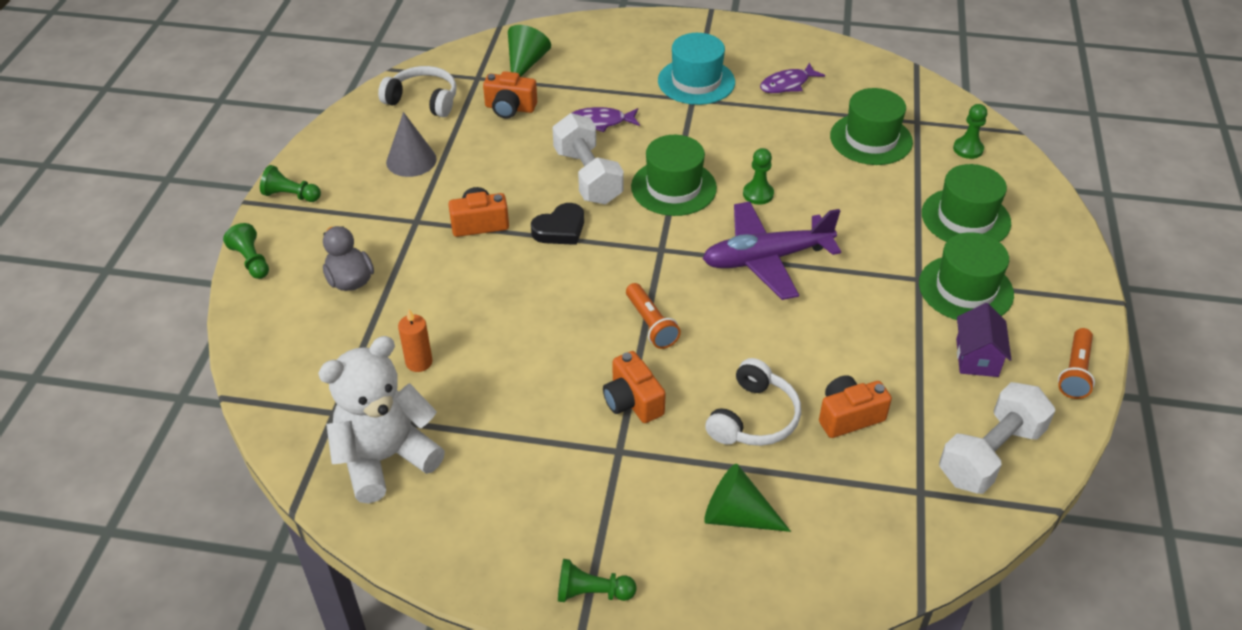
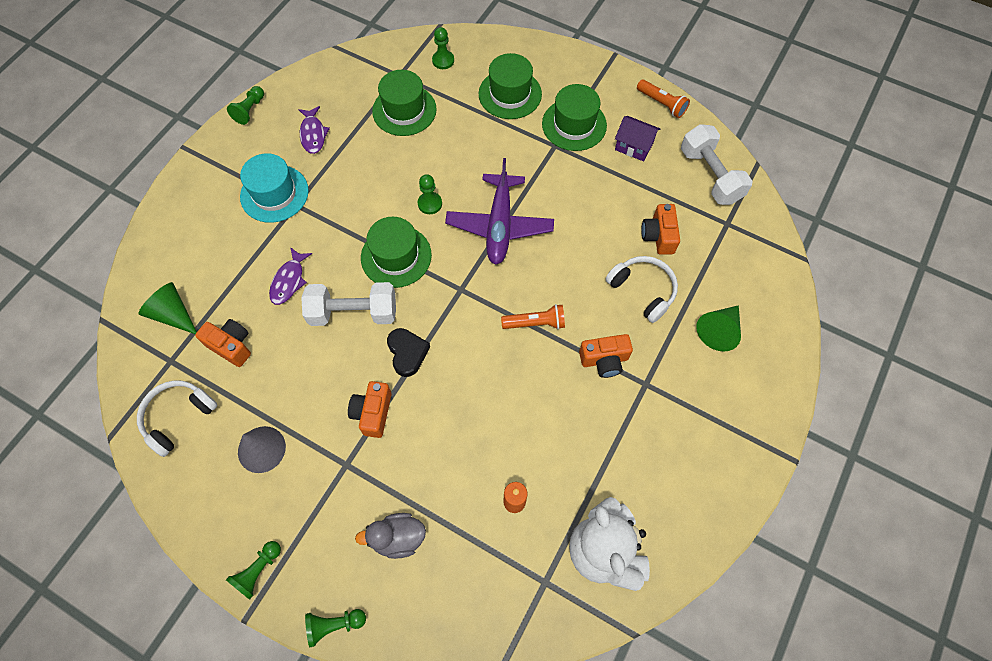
camera: 70 degrees left, 20 degrees up
(510, 108) = (231, 346): orange camera -> orange camera turned 90 degrees counterclockwise
(592, 592) = (756, 438): green pawn -> green pawn (250, 110)

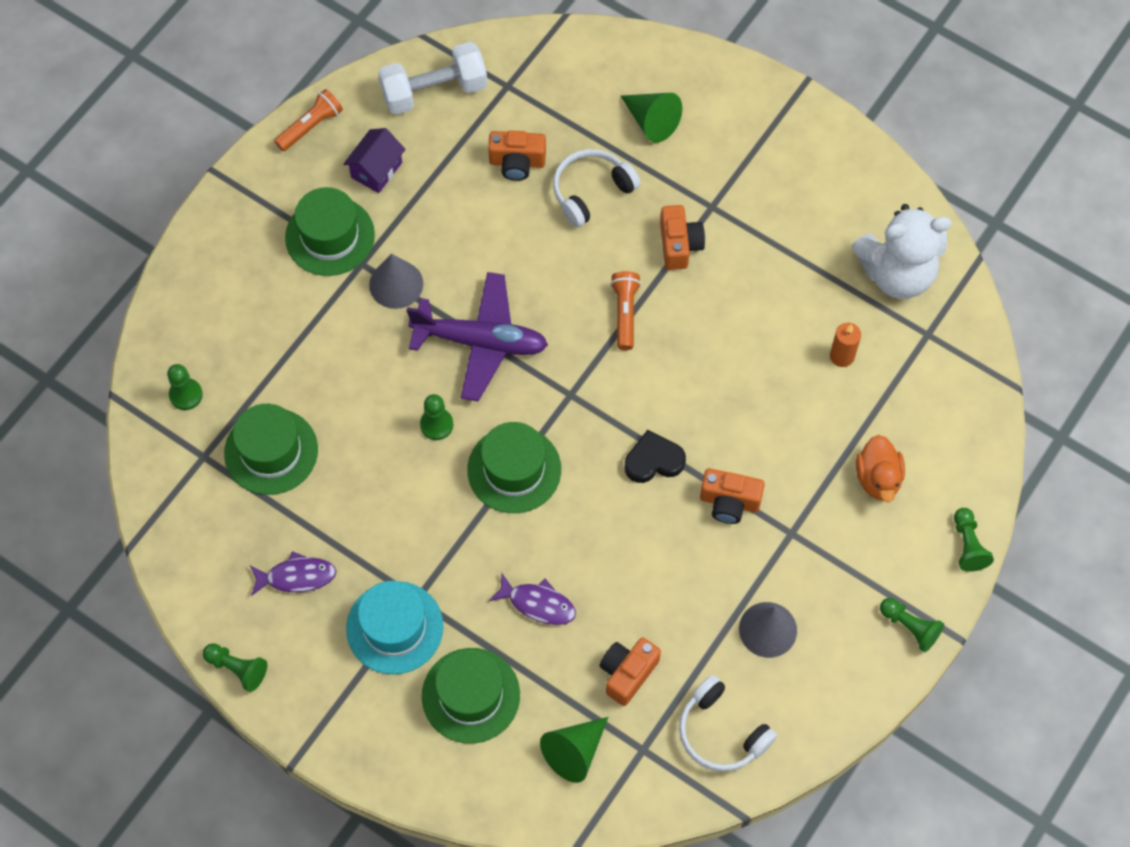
camera: 85 degrees left, 0 degrees up
(353, 312) = (592, 523): white dumbbell -> none
(398, 538) = (878, 478): grey duck -> orange duck
(510, 94) = (263, 311): green hat -> green hat (471, 695)
(541, 168) = (396, 284): none -> grey cone

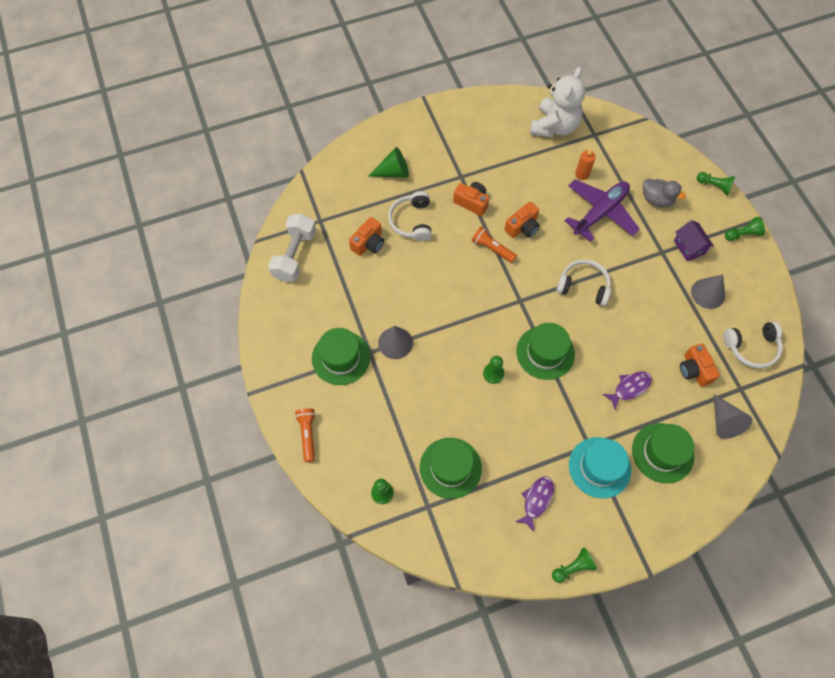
camera: 55 degrees left, 0 degrees up
(310, 126) = (266, 326): orange flashlight -> orange flashlight (308, 435)
(376, 170) = (319, 310): purple house -> purple house (689, 247)
(480, 342) = (459, 323): purple plane -> purple plane (600, 213)
(574, 752) = (724, 422): green cone -> grey cone
(653, 460) = (583, 286): black heart -> white headphones
(729, 502) = (628, 268): orange camera -> orange camera (522, 227)
(878, 478) = (656, 199): orange duck -> grey duck

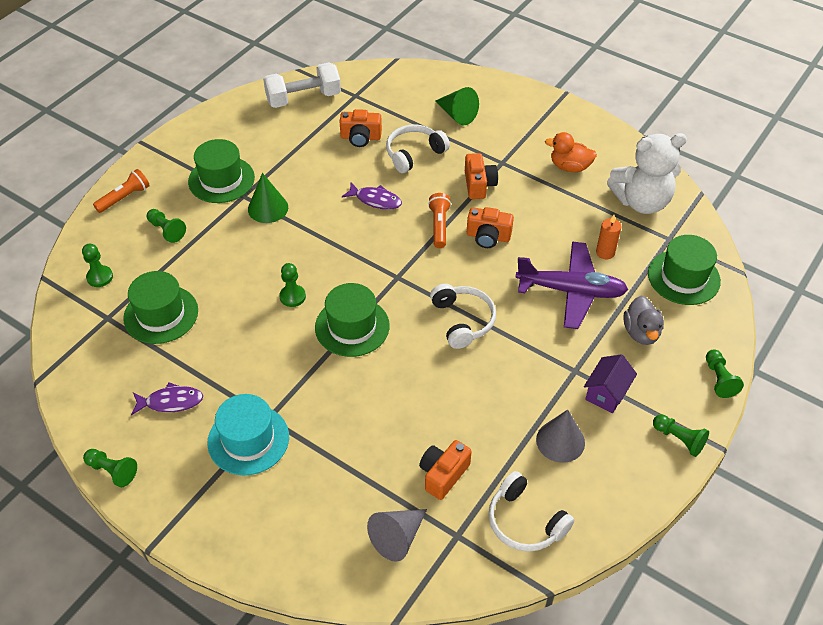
camera: 55 degrees right, 15 degrees down
(367, 422) = (166, 230): none -> green pawn
(395, 343) = (268, 208): grey cone -> green cone
(495, 142) = (569, 167): none -> orange duck
(629, 388) = (368, 422): purple fish -> purple fish (375, 200)
(662, 453) = (309, 492): green hat -> green hat (683, 277)

